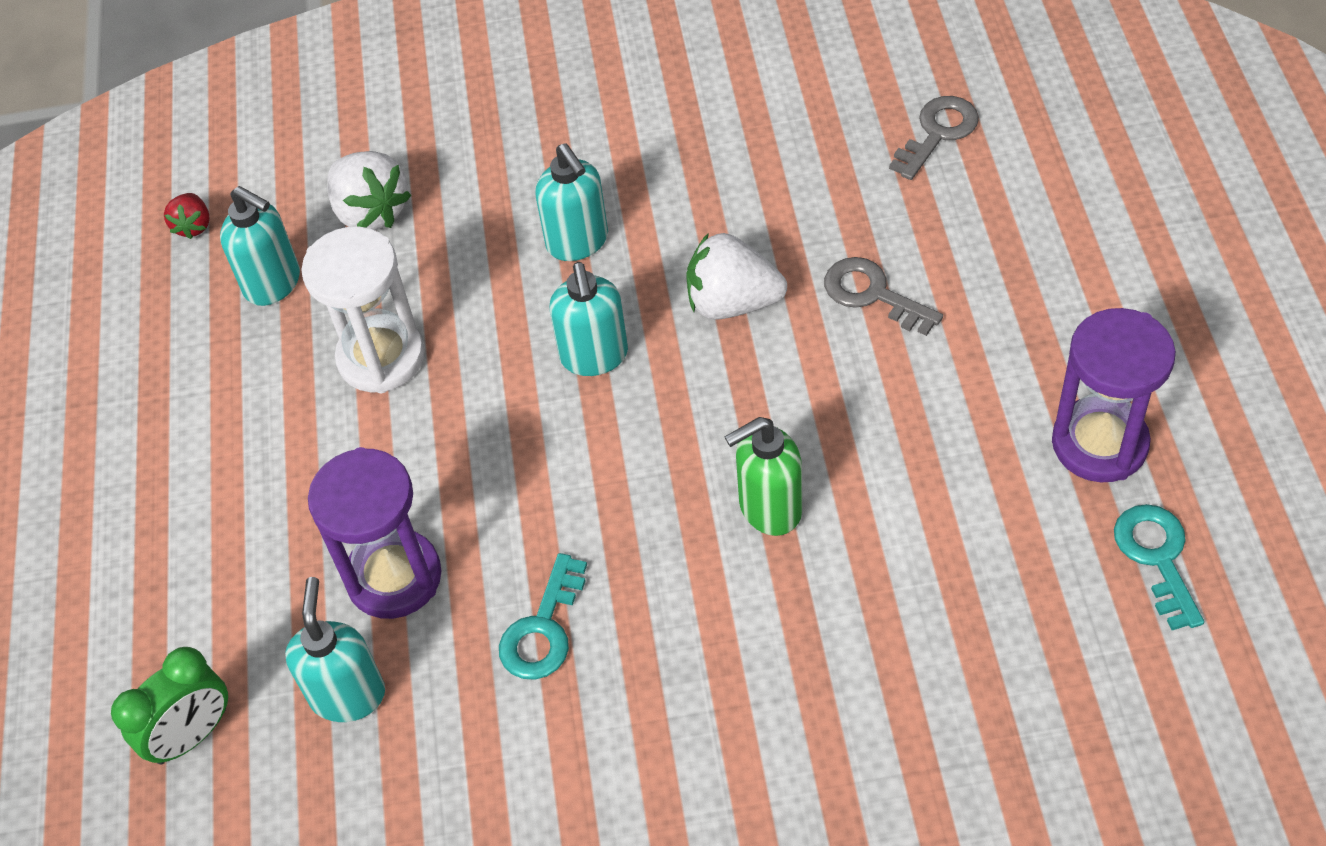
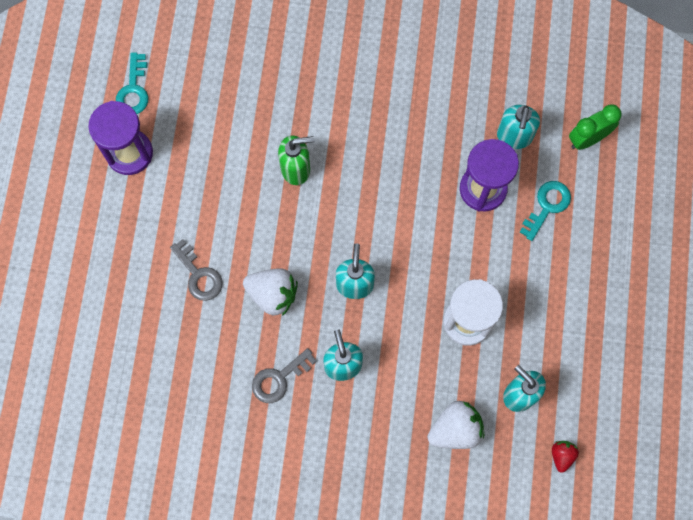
camera: 170 degrees left, 20 degrees up
(371, 212) = (455, 429): white strawberry -> white strawberry turned 90 degrees clockwise
(543, 629) = (418, 141): turquoise key -> turquoise key (547, 206)
(937, 133) = (117, 374): grey key -> grey key (279, 379)

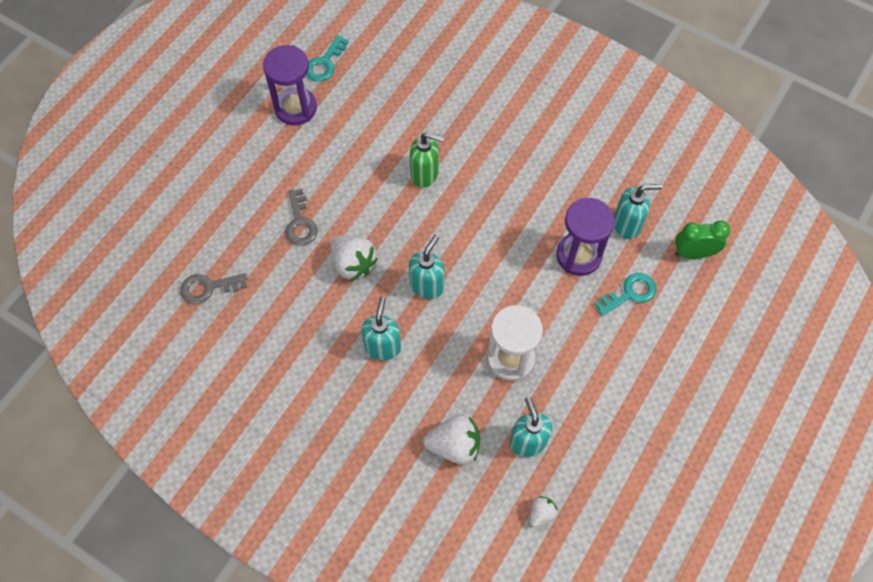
camera: 25 degrees right, 10 degrees down
(279, 379) = (322, 334): grey key -> grey key (208, 288)
(514, 137) = (627, 225): turquoise soap dispenser -> turquoise soap dispenser turned 135 degrees counterclockwise
(562, 455) = (541, 513): red strawberry -> white strawberry

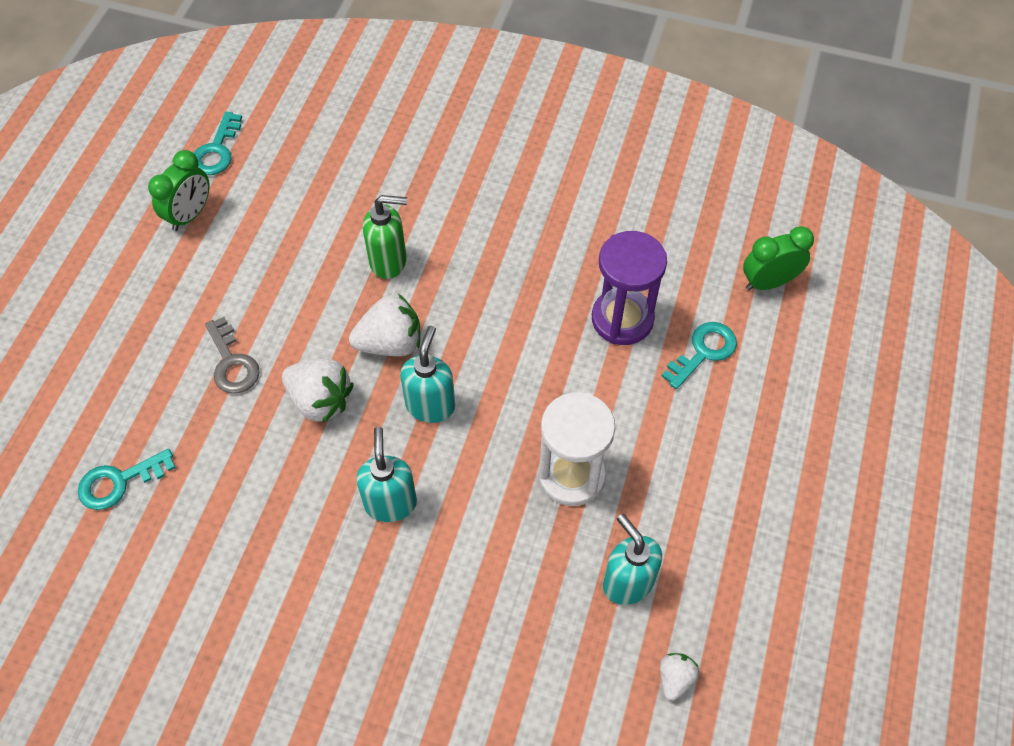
camera: 15 degrees left, 5 degrees down
(208, 288) = (119, 482): grey key -> turquoise key
(295, 108) = (190, 215): purple hourglass -> green clock
(454, 445) = (527, 615): white strawberry -> white strawberry (390, 343)
(627, 225) = (673, 266): turquoise soap dispenser -> none

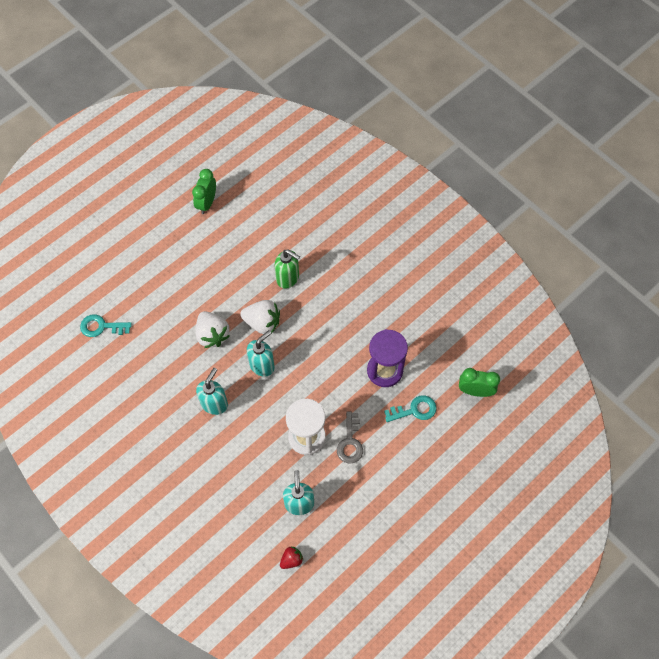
camera: 30 degrees right, 5 degrees up
(190, 215) = (207, 203): green clock -> green clock turned 135 degrees clockwise
(217, 150) = (240, 173): turquoise key -> none
(232, 363) = (183, 293): grey key -> grey key (350, 442)
(675, 678) = (291, 560): white strawberry -> red strawberry

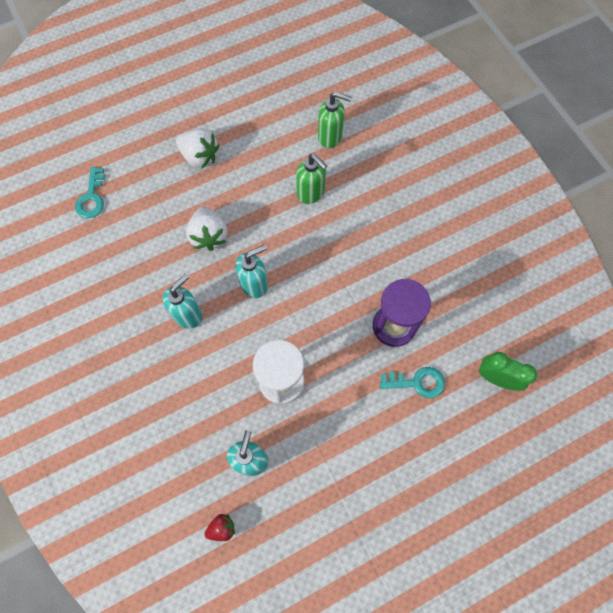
camera: 15 degrees right, 5 degrees up
(101, 327) = (92, 198): turquoise key -> turquoise key turned 105 degrees counterclockwise
(207, 203) = (245, 91): green clock -> none
(262, 323) = (268, 236): white strawberry -> white strawberry (200, 157)
(291, 226) = (330, 137): none -> green soap dispenser
(350, 442) = (331, 401): grey key -> none

